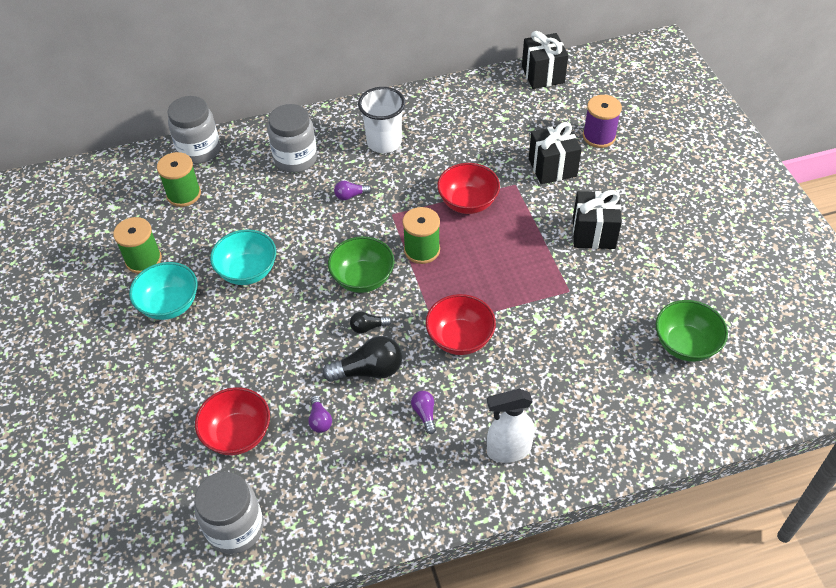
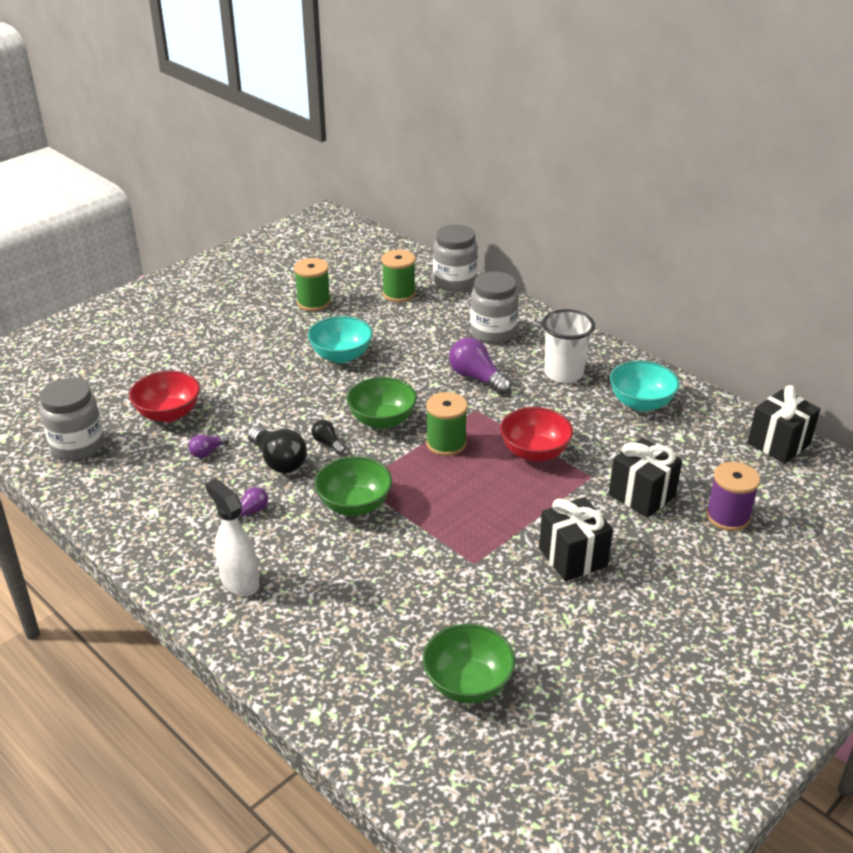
camera: 60 degrees right, 15 degrees down
(169, 305) = (277, 332): turquoise bowl -> turquoise bowl (641, 403)
(350, 195) = (477, 378): purple light bulb -> purple light bulb, size x1.86
(460, 338) = (354, 505): red bowl -> green bowl

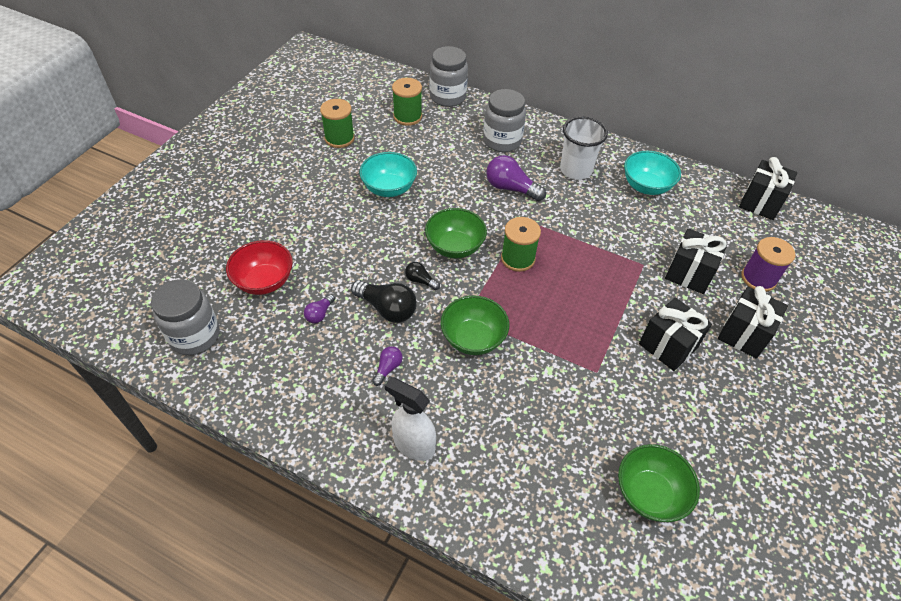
camera: 20 degrees left, 15 degrees up
(534, 452) = (590, 251): red bowl -> none
(673, 565) = (743, 334): none -> black gift

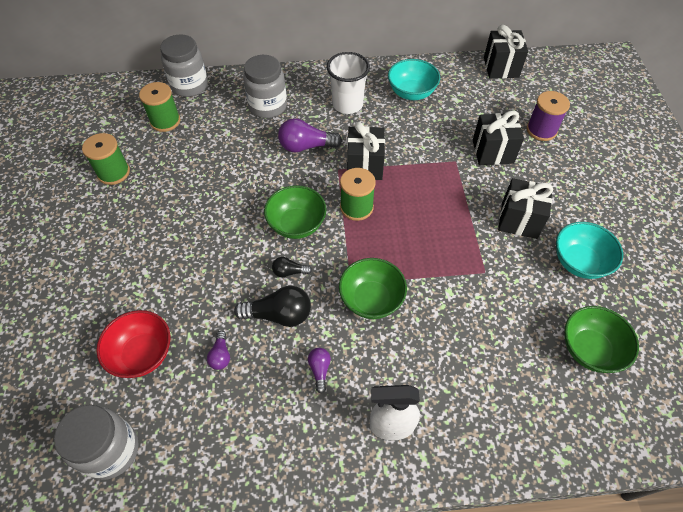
camera: 30 degrees left, 5 degrees up
(389, 188) = (198, 199): turquoise bowl -> turquoise bowl (579, 262)
(743, 334) = (562, 181): black gift -> black gift (364, 166)

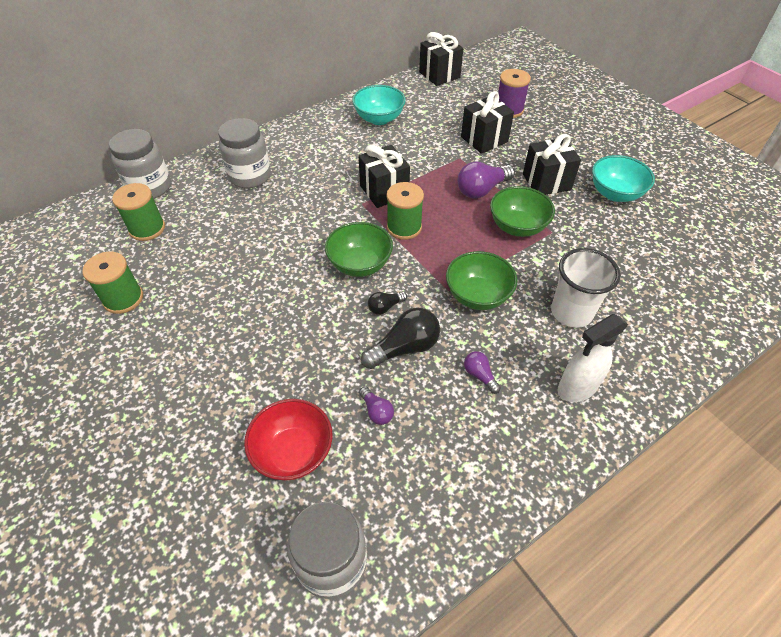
camera: 30 degrees left, 5 degrees down
(306, 146) = (316, 196): purple light bulb -> purple light bulb (482, 190)
(347, 104) = (328, 148): white cup -> white cup (571, 312)
(590, 349) = (673, 252): green bowl -> green bowl (517, 227)

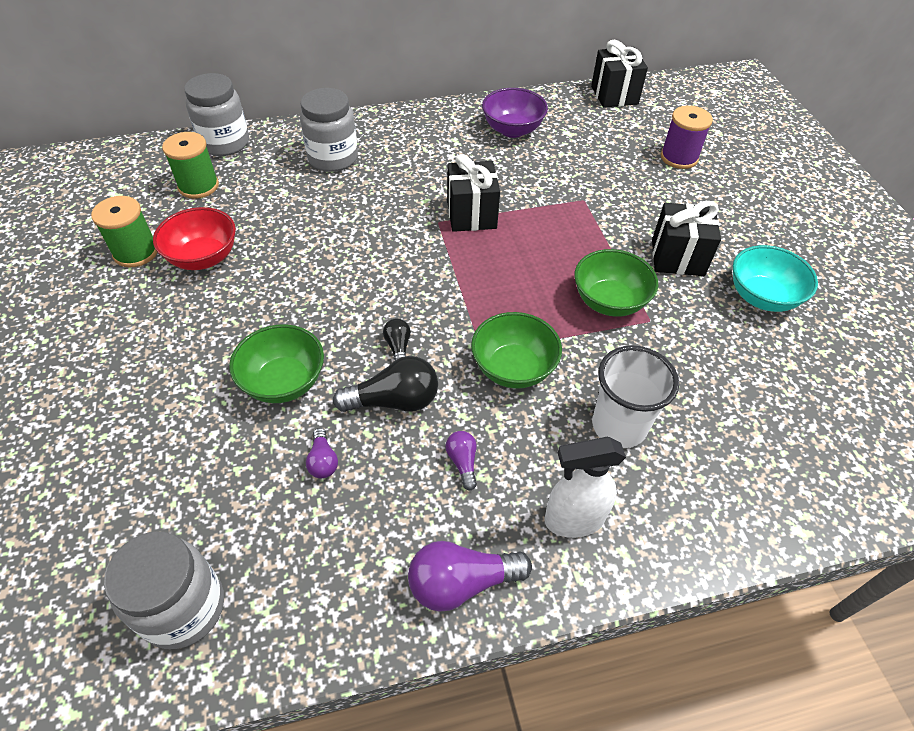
camera: 20 degrees right, 0 degrees up
(293, 452) = (211, 473): red bowl -> red bowl (203, 258)
(360, 264) = (397, 290): green bowl -> green bowl (284, 382)
(379, 119) = (512, 130): turquoise bowl -> purple bowl
(385, 307) = (398, 347): black light bulb -> black light bulb turned 90 degrees clockwise
(404, 227) = (471, 263): green spool -> none
(482, 190) = (589, 245): purple light bulb -> purple light bulb (461, 583)
(484, 139) = (626, 185): black gift -> none

